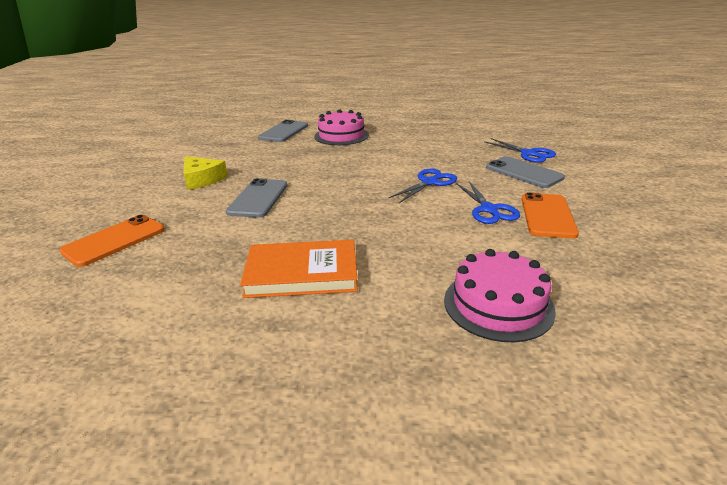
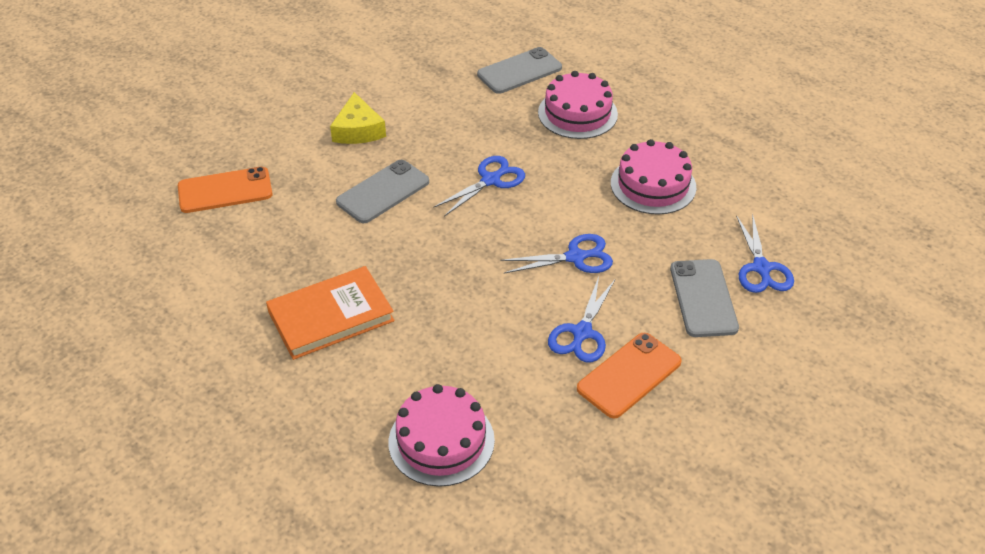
camera: 35 degrees right, 15 degrees up
(302, 273) = (331, 316): orange book -> orange book turned 60 degrees counterclockwise
(328, 171) = (490, 180): none -> blue scissors
(424, 145) = (653, 185): none -> pink cake

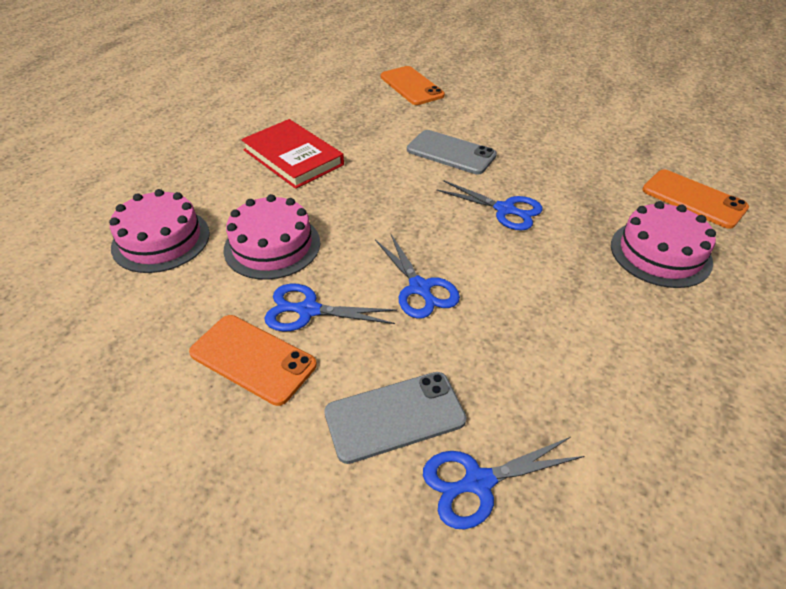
camera: 75 degrees right, 0 degrees up
(331, 316) = (293, 157): orange book -> red book
(358, 130) = (522, 125): yellow cheese -> none
(519, 71) = (693, 199): grey phone -> orange phone
(653, 185) = (579, 338): pink cake -> pink cake (272, 246)

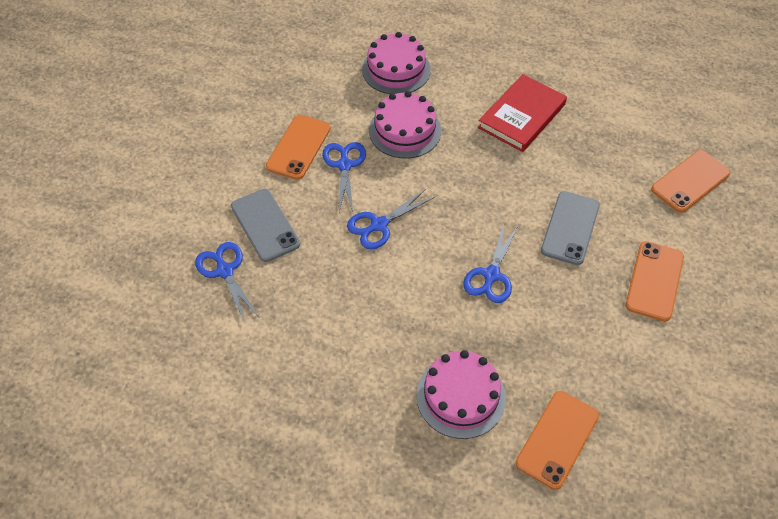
camera: 80 degrees right, 10 degrees up
(517, 121) = (654, 281): none -> orange phone

